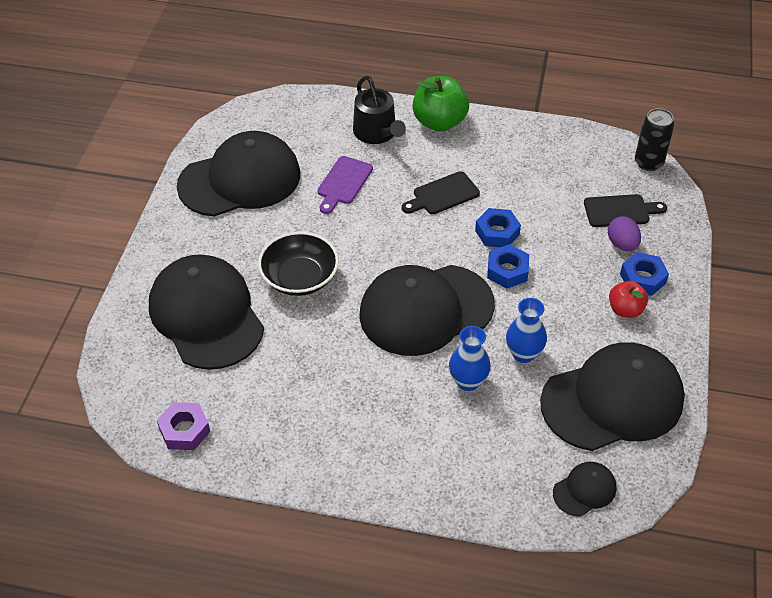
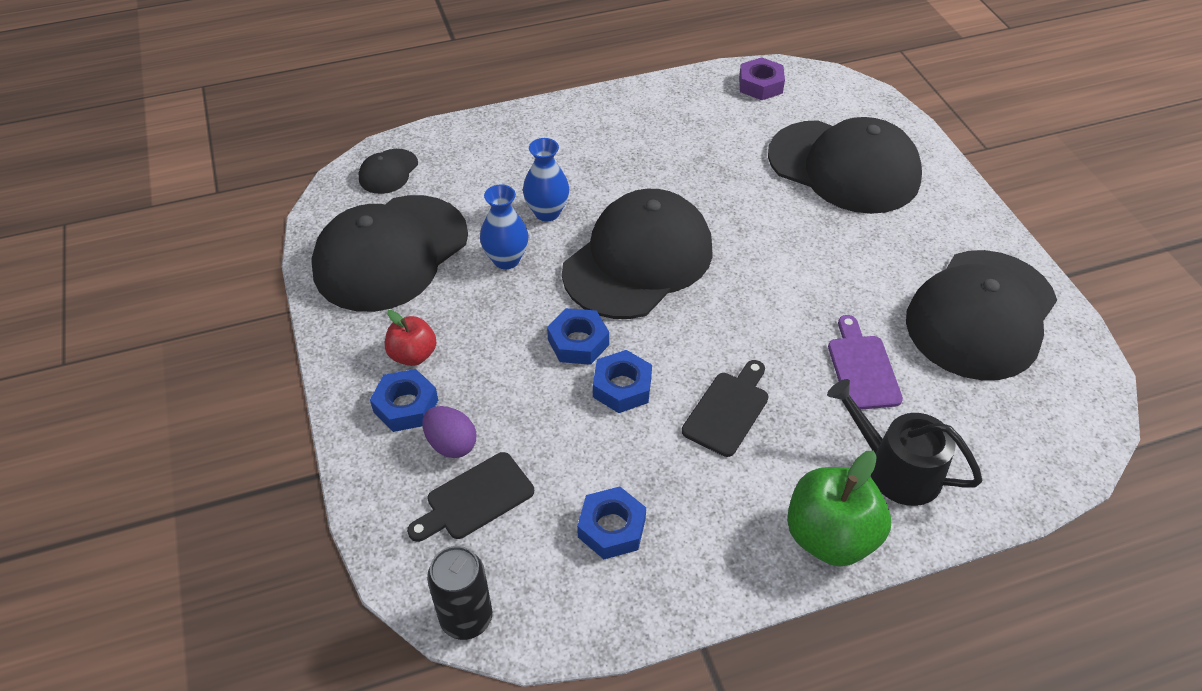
camera: 150 degrees right, 0 degrees up
(299, 278) = (795, 236): black bowl -> none
(550, 168) = (611, 528): none -> blue nut

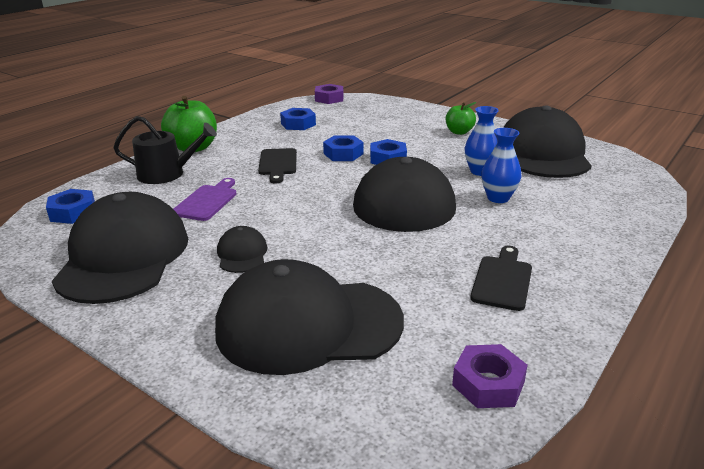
camera: 145 degrees right, 20 degrees down
(388, 172) = (628, 180): black cap -> black cap (242, 254)
(406, 406) = (433, 121): blue nut -> blue nut (73, 212)
(413, 355) = (459, 132): red apple -> green apple
(451, 444) = (396, 120): purple egg -> none
(466, 618) = (329, 98): black can -> purple nut
(475, 498) = (364, 114): black cutting board -> black cutting board (502, 280)
(862, 368) = (207, 201): purple cutting board -> purple cutting board turned 120 degrees counterclockwise

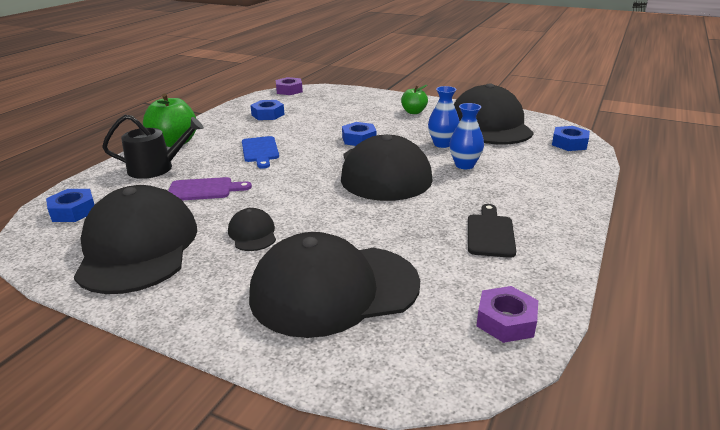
camera: 10 degrees left, 0 degrees up
(207, 201) = (204, 190): purple cutting board -> purple cutting board turned 75 degrees clockwise
(278, 164) = (260, 151): black cutting board -> blue cutting board
(343, 154) = (317, 138): blue nut -> blue nut (569, 143)

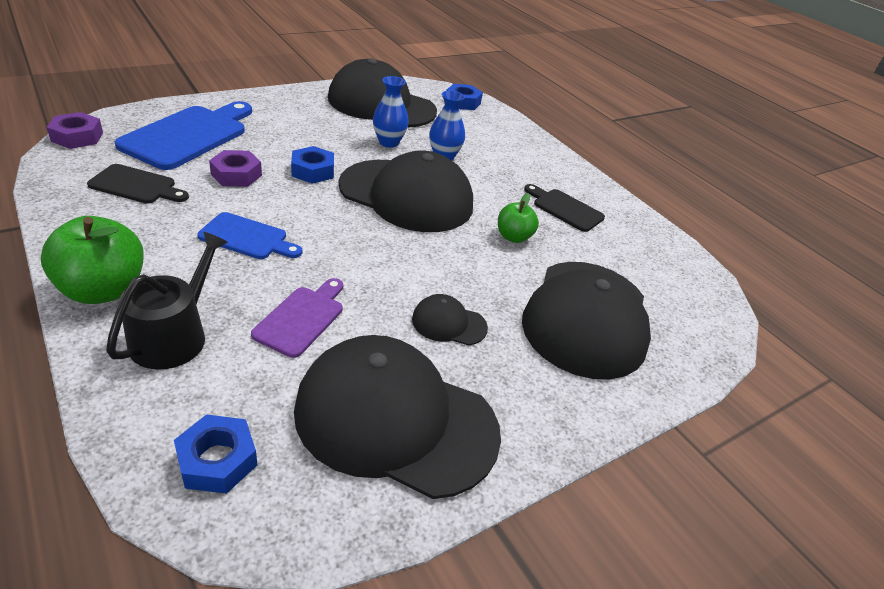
camera: 65 degrees left, 10 degrees up
(268, 114) = (136, 185): blue nut -> black cutting board
(335, 104) = (188, 135): none -> blue cutting board
(413, 112) = (293, 114): green apple -> green apple (513, 237)
(506, 321) = (675, 264): purple nut -> purple nut (236, 175)

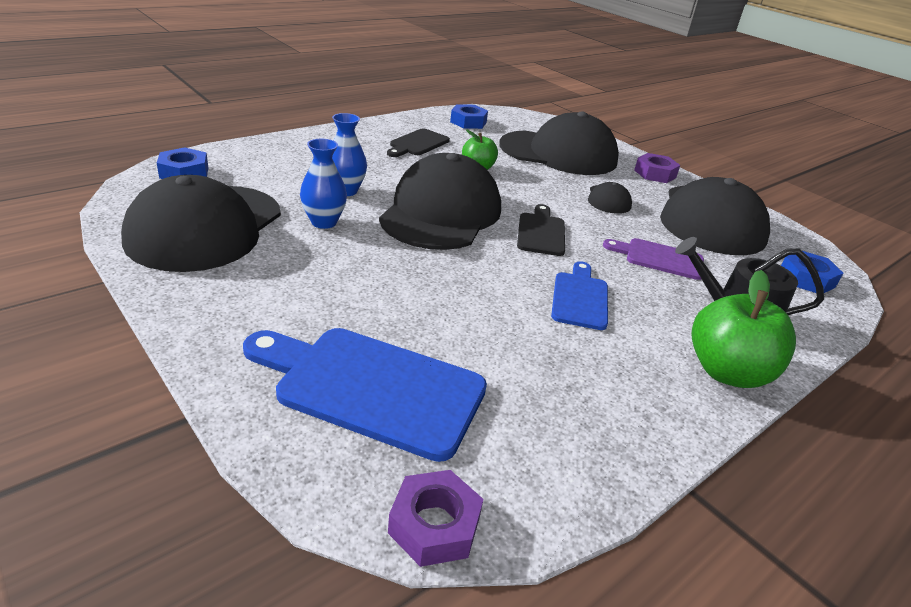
camera: 95 degrees left, 5 degrees down
(136, 185) = (539, 403): black cutting board -> black cutting board (541, 232)
(236, 175) = (462, 323): purple nut -> purple nut (655, 174)
(313, 171) = (421, 269): blue nut -> blue nut (468, 122)

